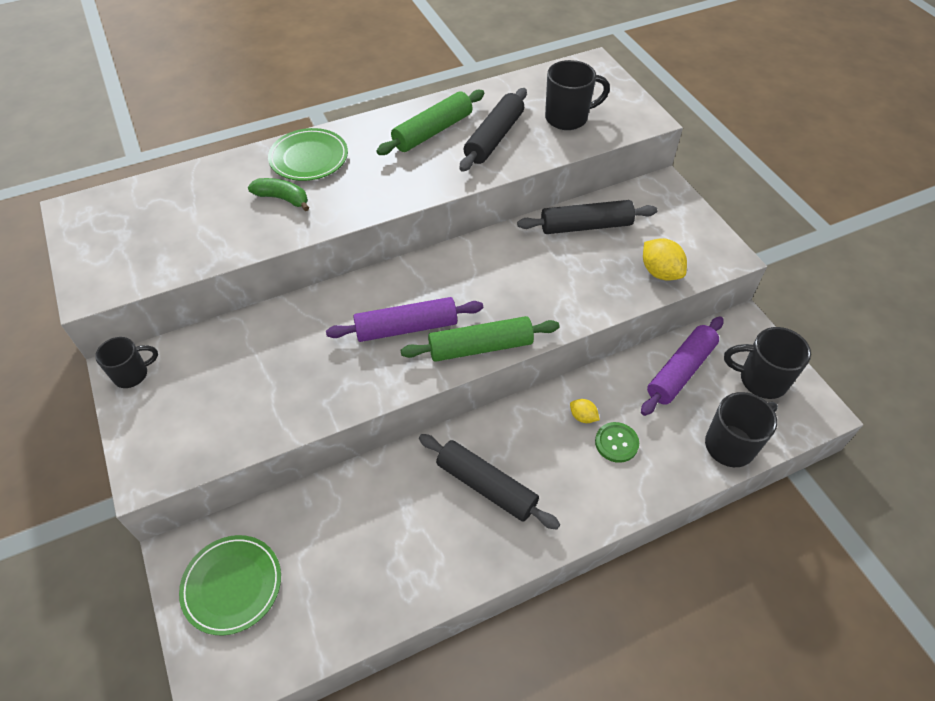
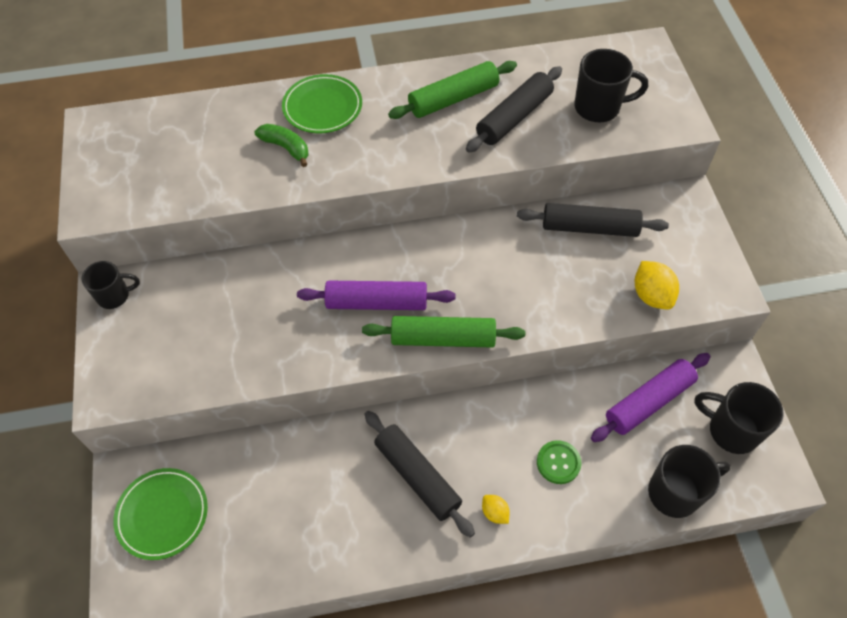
camera: 15 degrees right, 5 degrees up
(583, 417) = (533, 427): yellow lemon -> yellow lemon (494, 512)

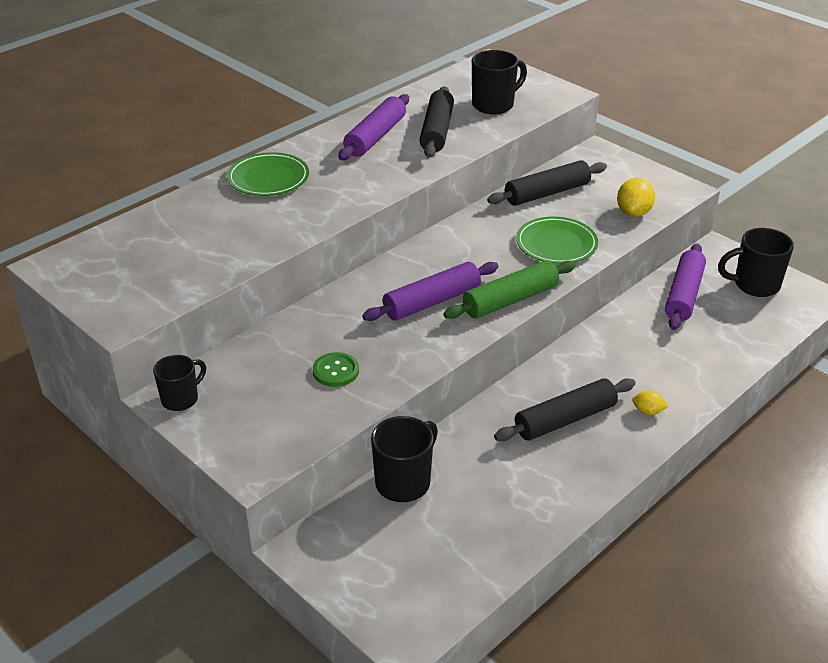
camera: 35 degrees left, 20 degrees down
(162, 514) = (372, 558): green plate -> green plate (556, 244)
(286, 148) = (265, 213): green banana -> none
(417, 476) = (565, 419): black rolling pin -> black rolling pin turned 45 degrees counterclockwise
(453, 99) = (375, 137): green rolling pin -> purple rolling pin
(558, 462) = (660, 359): green button -> green button (336, 371)
(651, 295) = (633, 212): yellow lemon -> yellow lemon turned 75 degrees clockwise
(675, 492) = (757, 336): black mug -> black mug (404, 482)

